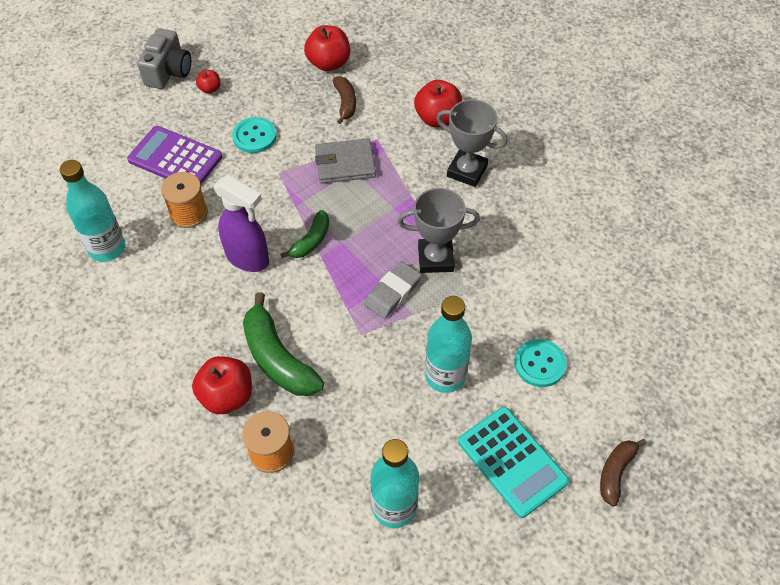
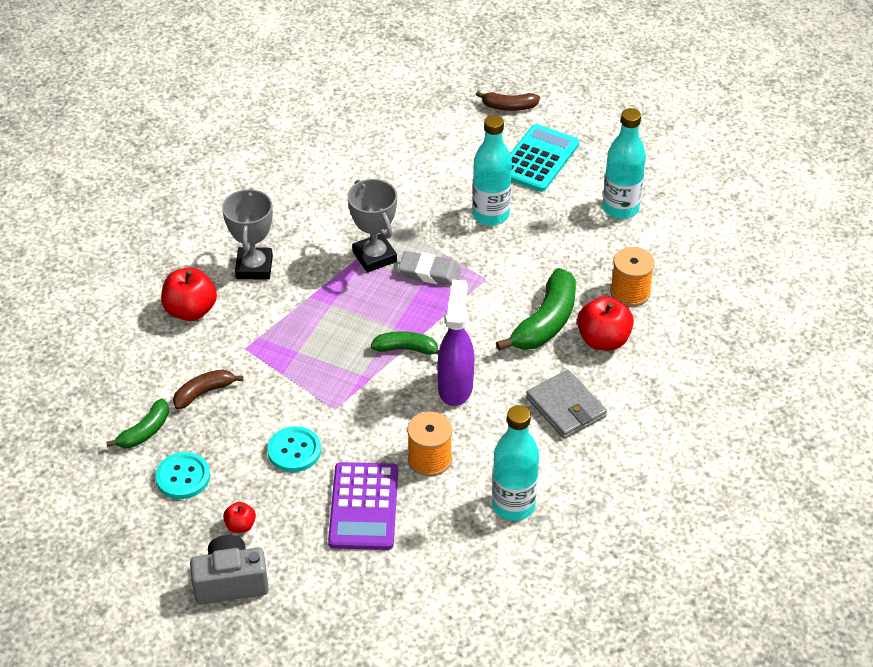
camera: 115 degrees left, 10 degrees down
(328, 63) = (145, 431): red apple -> green banana
(345, 163) = (293, 360): grey wallet -> grey wallet (565, 407)
(539, 364) = (443, 166): turquoise button -> turquoise button (183, 477)

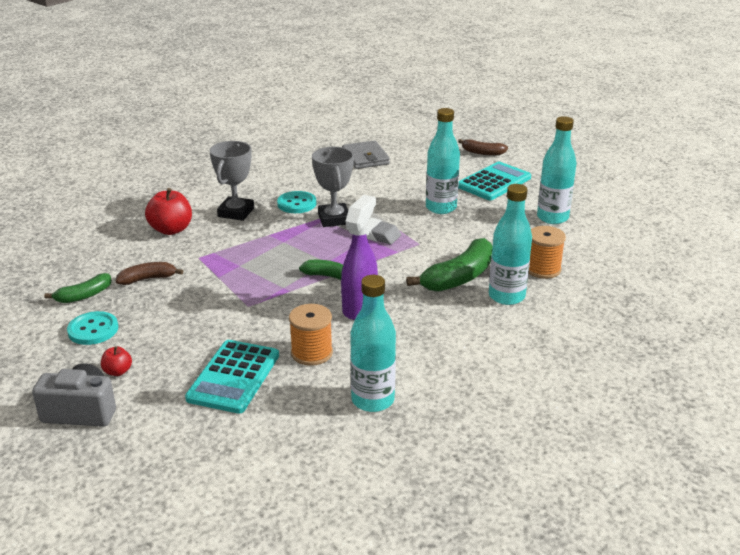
camera: 15 degrees right, 15 degrees down
(294, 451) = (197, 328): turquoise button -> turquoise button (296, 204)
(363, 507) = (233, 377): purple calculator -> turquoise calculator
(565, 407) = (453, 336): grey wallet -> grey wallet (365, 158)
(603, 340) = (506, 296): red apple -> turquoise bottle

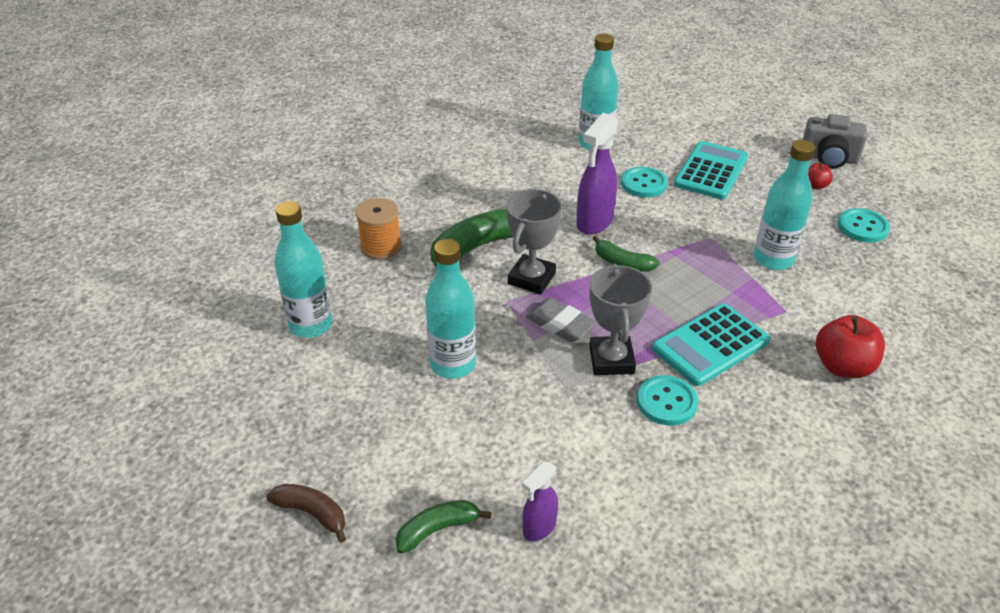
camera: 170 degrees left, 10 degrees up
(84, 295) = (898, 269): green banana -> green banana (438, 529)
(148, 279) = (836, 284): brown banana -> none
(236, 212) = (758, 393): grey trophy -> grey trophy (531, 278)
(311, 353) = (644, 184): orange spool -> turquoise button
(365, 158) = (539, 528): grey wallet -> purple spray bottle
(494, 182) = (343, 416): turquoise calculator -> turquoise calculator (710, 345)
(506, 296) = (440, 219): turquoise bottle -> turquoise bottle (773, 259)

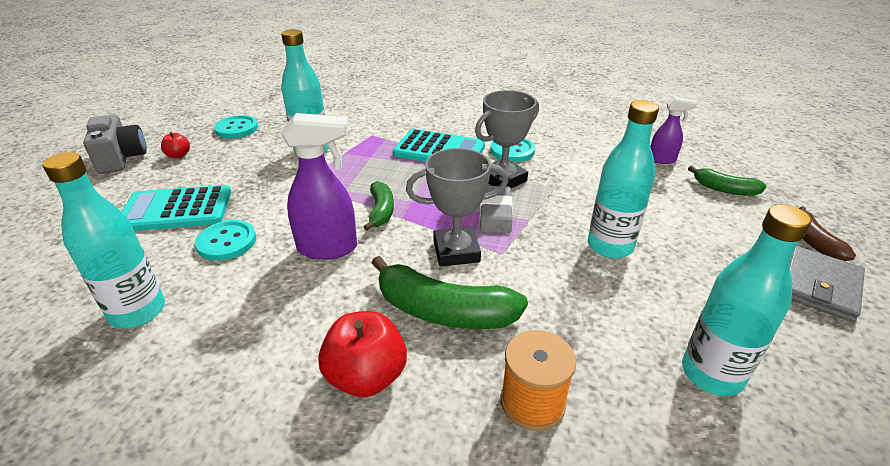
camera: 125 degrees left, 5 degrees down
(283, 454) = (819, 286): none -> grey wallet
(842, 366) = (408, 111): red apple -> red apple (366, 376)

